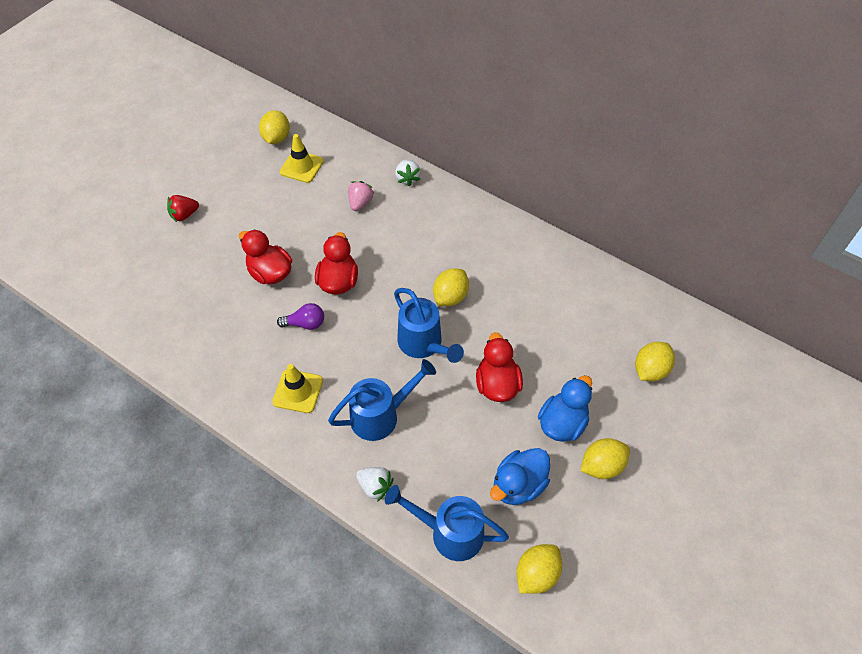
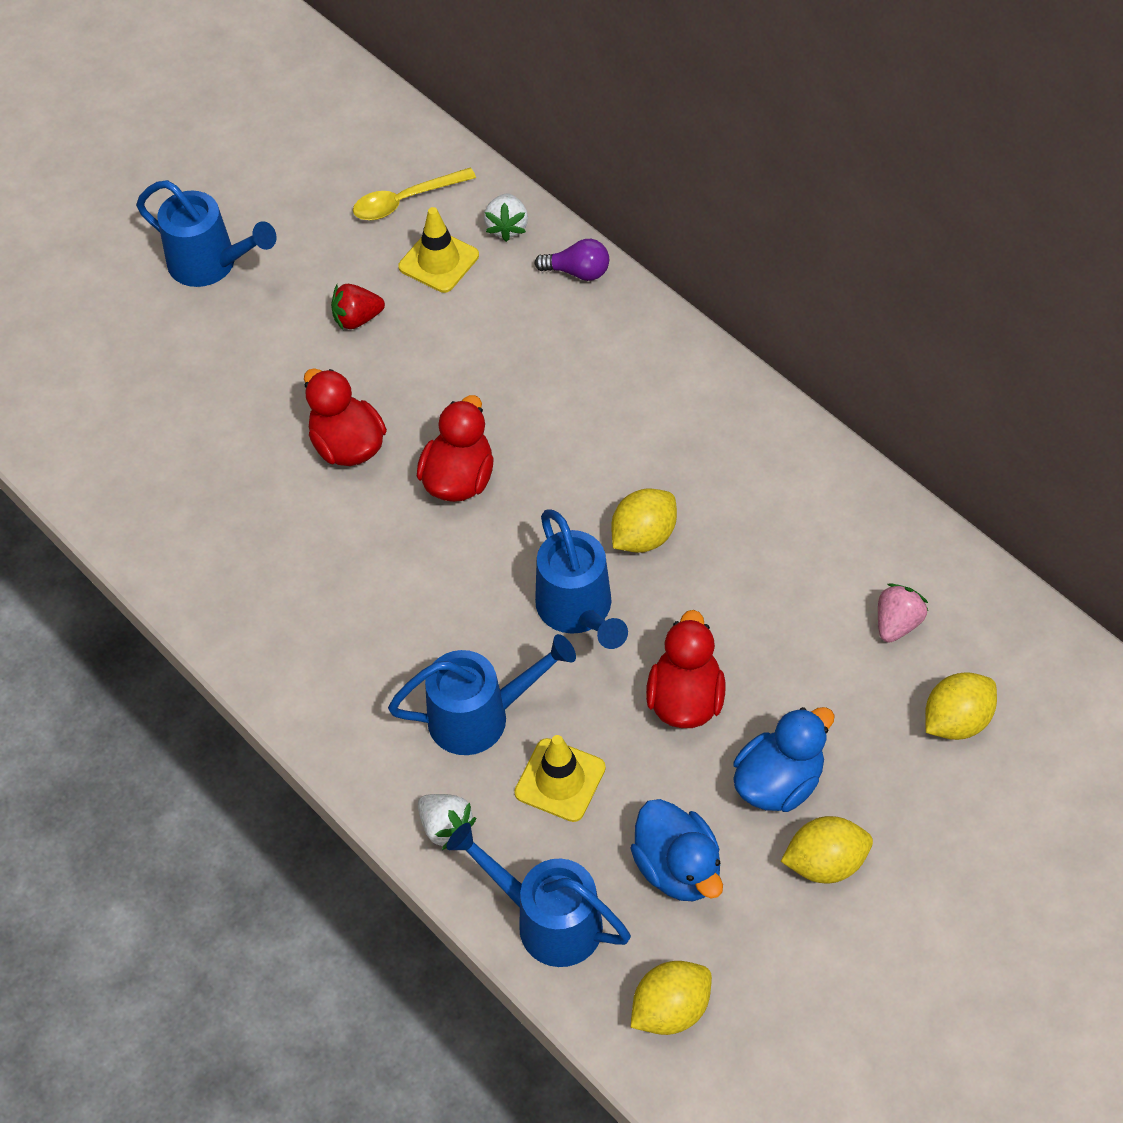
camera: 15 degrees right, 0 degrees up
(172, 186) = (211, 264): none -> blue watering can
(184, 215) = (223, 320): red strawberry -> red strawberry (357, 319)
(276, 138) = (405, 201): yellow lemon -> yellow spoon
(298, 391) = (354, 653): yellow traffic cone -> yellow traffic cone (560, 780)
(305, 323) = (388, 542): purple light bulb -> purple light bulb (578, 272)
(360, 203) = (527, 344): pink strawberry -> pink strawberry (897, 623)
(407, 178) = (620, 310): white strawberry -> white strawberry (507, 227)
(518, 485) = (678, 868): blue duck -> blue duck turned 90 degrees counterclockwise

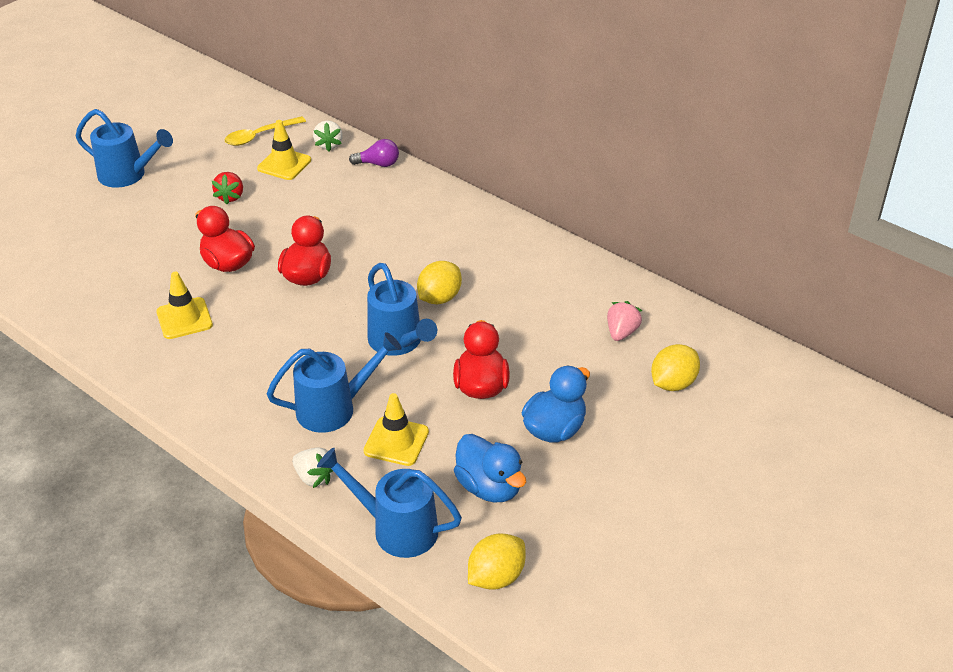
camera: 10 degrees left, 15 degrees down
(283, 540) = (184, 318): none -> yellow traffic cone
(357, 319) = (230, 197): red strawberry -> red strawberry turned 60 degrees counterclockwise
(825, 863) = (596, 474): yellow lemon -> none

